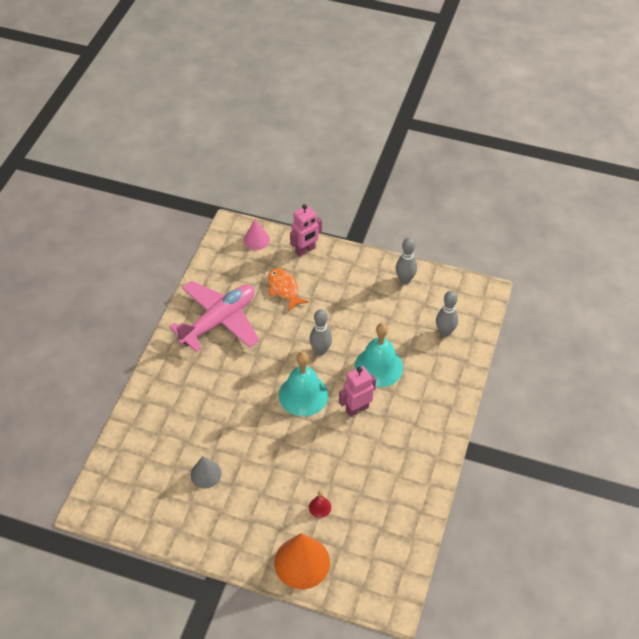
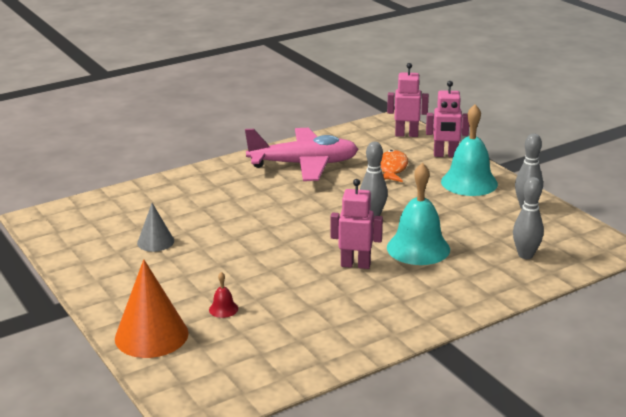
camera: 40 degrees right, 25 degrees down
(256, 240) = (406, 134): pink cone -> pink robot
(303, 395) = (315, 234): turquoise bell -> turquoise bell (469, 182)

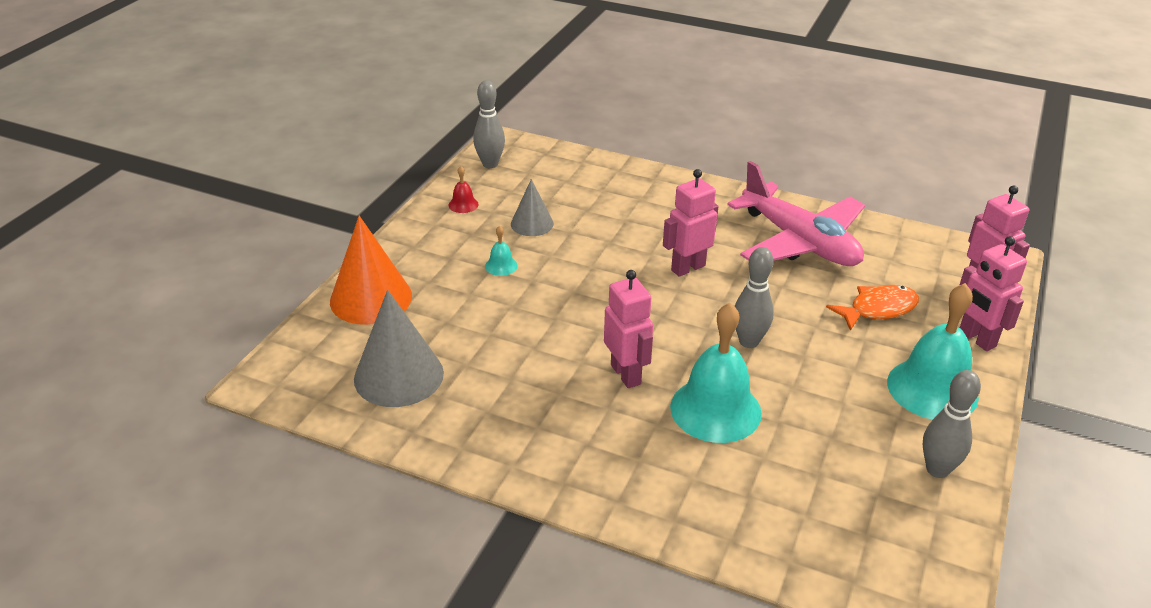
camera: 55 degrees right, 10 degrees up
(187, 270) = (501, 266): none -> turquoise bell
(223, 309) = (452, 321): red bell -> red bell (463, 204)
(256, 350) = (399, 376): none -> grey cone
(281, 207) = (688, 268): none -> pink robot
(525, 255) = (806, 517): grey bowling pin -> grey bowling pin (490, 164)

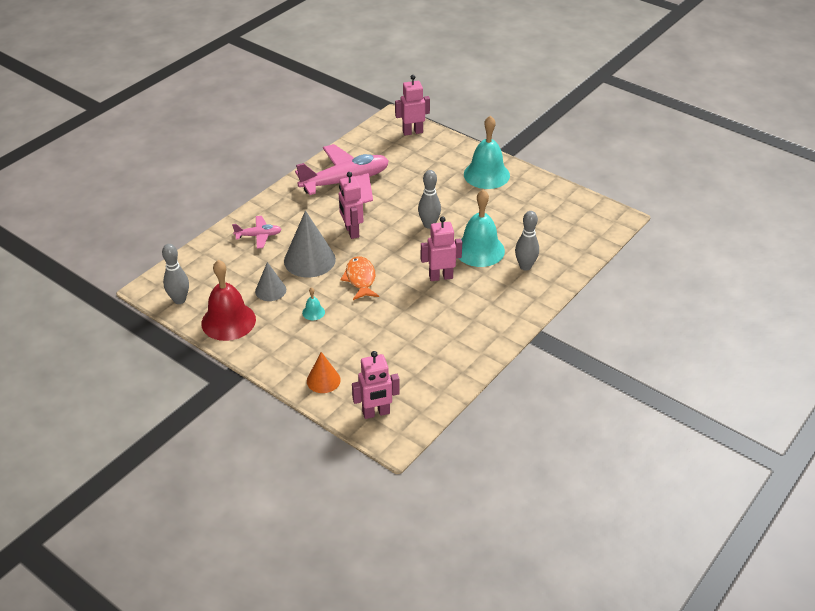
camera: 75 degrees left, 5 degrees up
(371, 298) = (323, 380): orange cone -> orange cone, size x0.58
(399, 376) = (409, 373): grey cone -> grey cone (309, 260)
(463, 204) = (228, 321): red bell -> red bell, size x2.37
(636, 193) = (258, 236): none -> pink plane
(878, 309) = (419, 172): orange fish -> orange fish (360, 279)
(937, 469) = (540, 191): grey bowling pin -> grey bowling pin (525, 266)
(976, 339) = (454, 149): pink robot -> pink robot (376, 413)

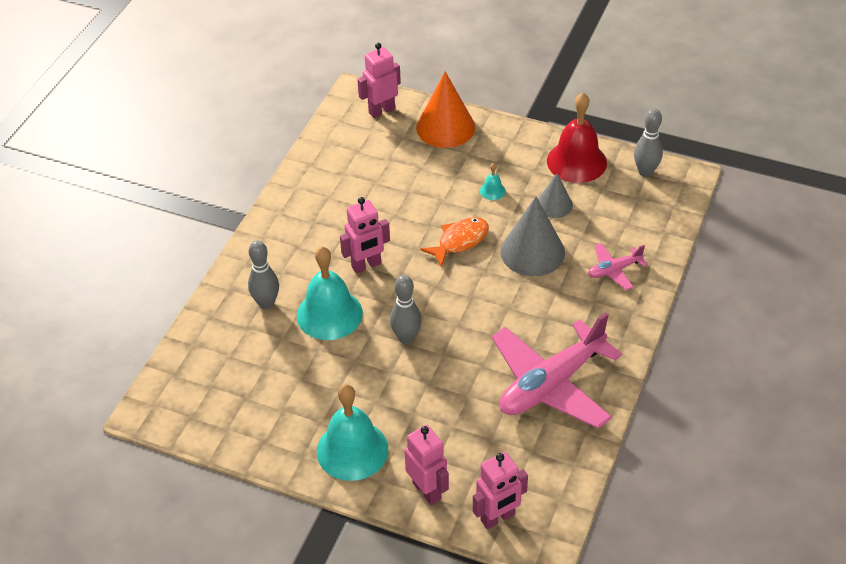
camera: 165 degrees right, 5 degrees up
(323, 380) = (445, 127): orange cone -> orange cone, size x1.71
(351, 232) = (502, 303): pink robot -> pink robot (427, 491)
(360, 279) = (460, 241): orange fish -> orange fish turned 105 degrees counterclockwise

